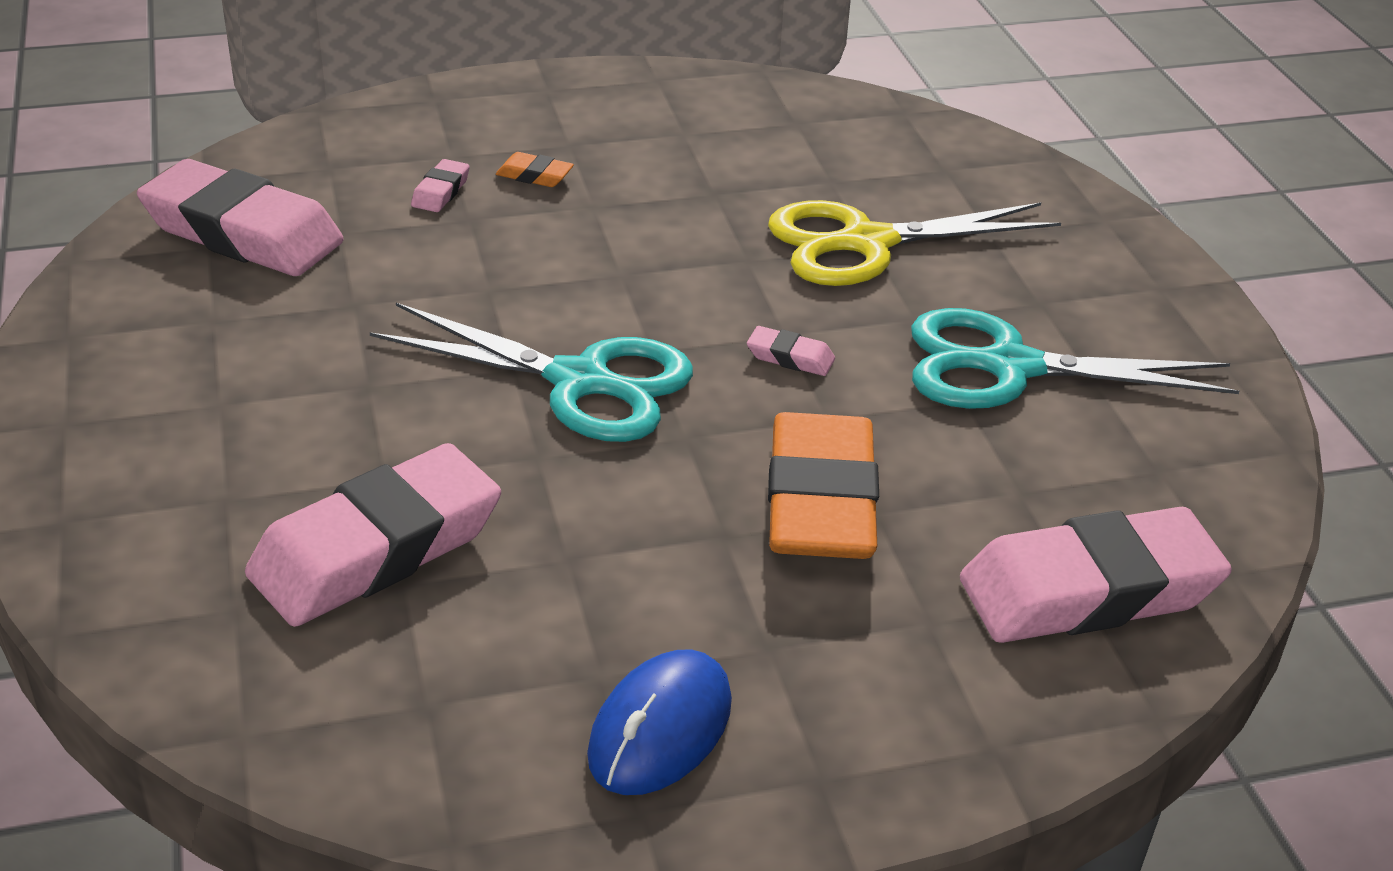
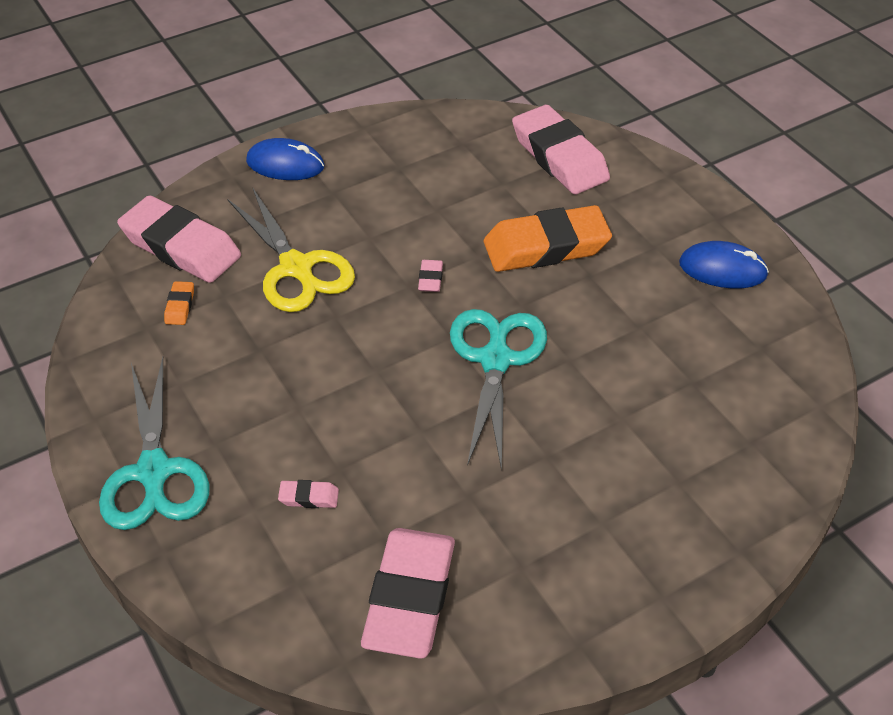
camera: 105 degrees left, 10 degrees up
(376, 549) = (677, 401): pink eraser -> pink eraser (181, 247)
(534, 176) = (268, 450): orange eraser -> orange eraser (180, 306)
(1010, 367) = (400, 197): turquoise scissors -> turquoise scissors (154, 472)
(1125, 269) = (285, 164): none -> blue mouse

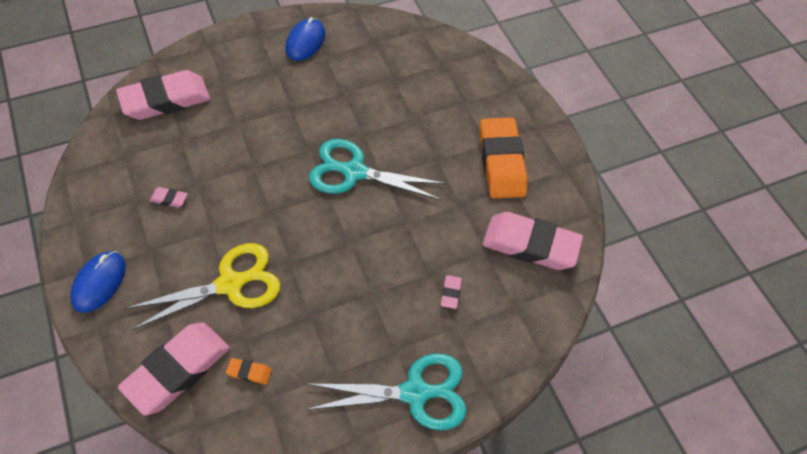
camera: 85 degrees left, 10 degrees up
(430, 279) = (268, 197): pink eraser -> pink eraser (169, 199)
(546, 247) = (257, 125): orange eraser -> orange eraser (501, 162)

